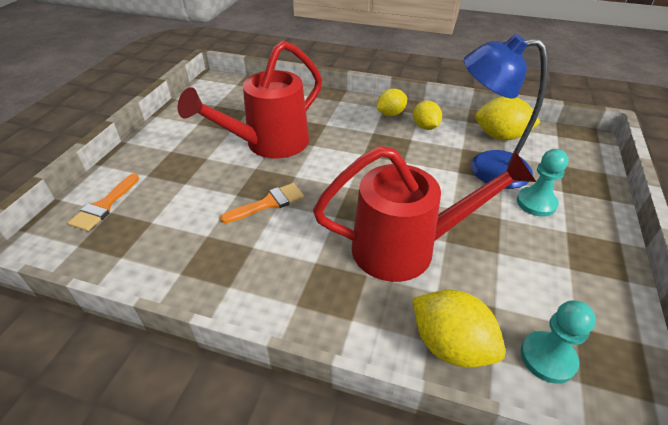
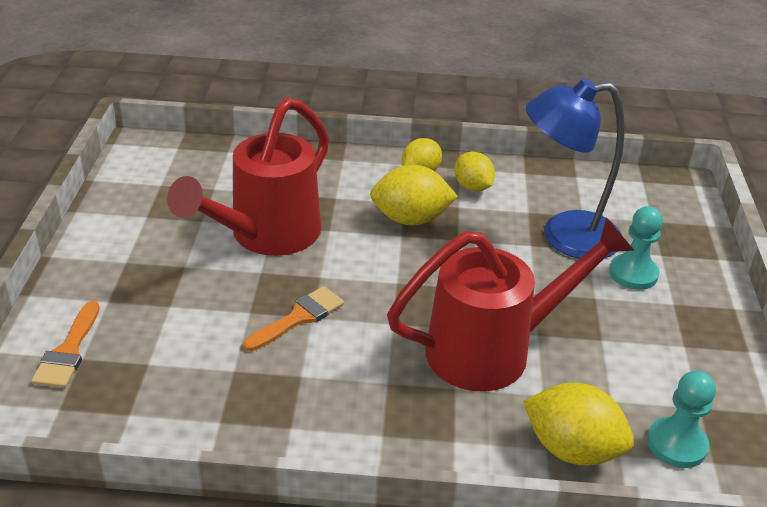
camera: 15 degrees left, 5 degrees down
(500, 136) = (573, 190): yellow lemon -> yellow lemon (411, 219)

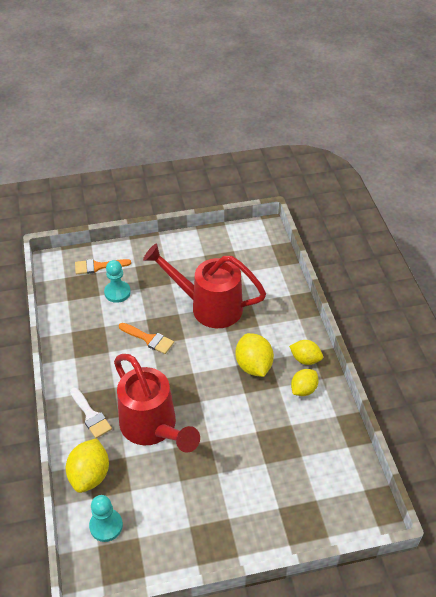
camera: 75 degrees right, 10 degrees up
(441, 426) = (91, 415): none -> white brush
(565, 236) = (273, 448): blue lamp -> none
(633, 273) = (250, 492): turquoise pawn -> turquoise pawn (117, 292)

